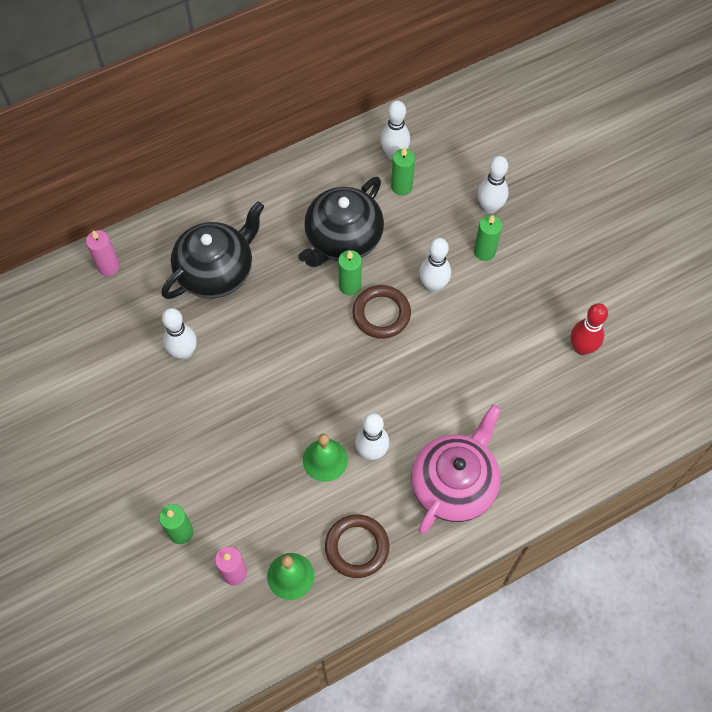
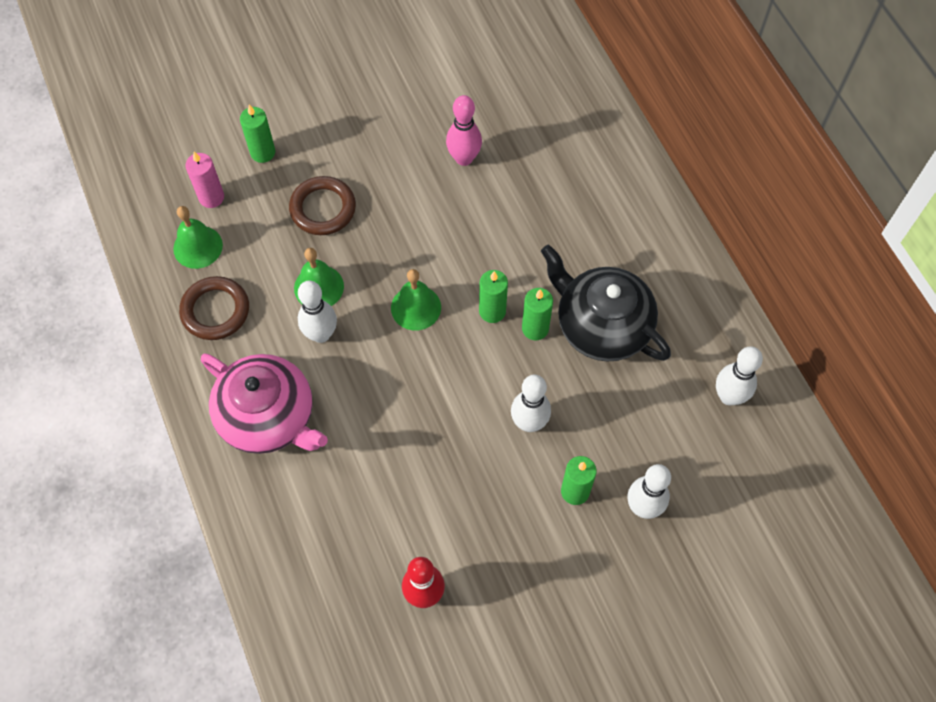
camera: 95 degrees right, 0 degrees up
(109, 266) = (576, 90): pink candle -> none
(184, 352) = (464, 158): white bowling pin -> pink bowling pin
(216, 271) = (564, 191): black teapot -> none
(338, 377) = (416, 307): none -> green bell
(381, 314) = (494, 360): brown ring -> brown ring (323, 208)
(401, 186) = (677, 400): green candle -> green candle (492, 311)

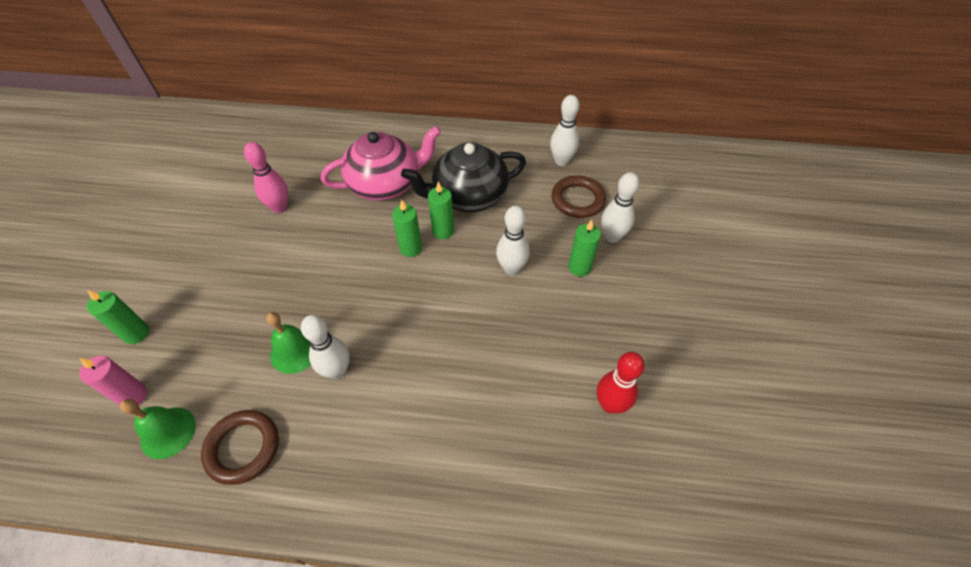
camera: 60 degrees left, 10 degrees down
(268, 417) = (379, 452): pink teapot -> pink teapot (385, 184)
(323, 208) = (230, 314): brown ring -> brown ring (577, 200)
(416, 307) = (369, 293): green bell -> none

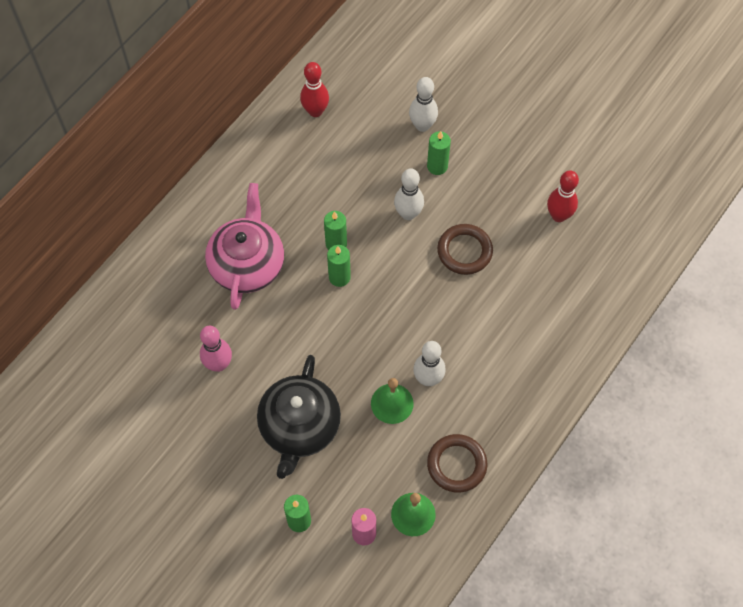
camera: 60 degrees left, 10 degrees up
(468, 196) = (308, 205): black teapot -> black teapot (299, 427)
(561, 161) = (315, 111): white bowling pin -> red bowling pin
(577, 200) = (368, 126): brown ring -> brown ring (464, 251)

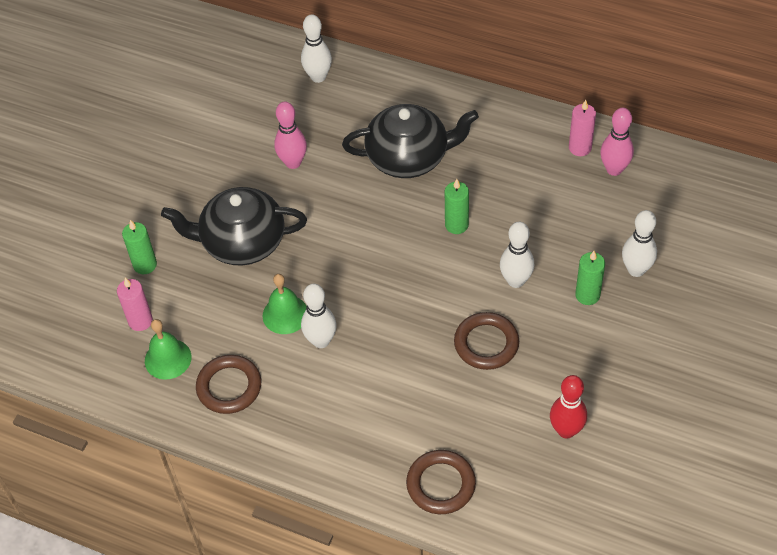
camera: 80 degrees right, 10 degrees down
(118, 321) = (318, 77): none -> white bowling pin
(247, 264) = (409, 157): pink teapot -> black teapot
(283, 129) = (580, 148): none -> pink candle
(315, 111) = (614, 169): red bowling pin -> pink bowling pin
(339, 277) = (418, 237): green candle -> none
(588, 316) = (441, 484): none -> brown ring

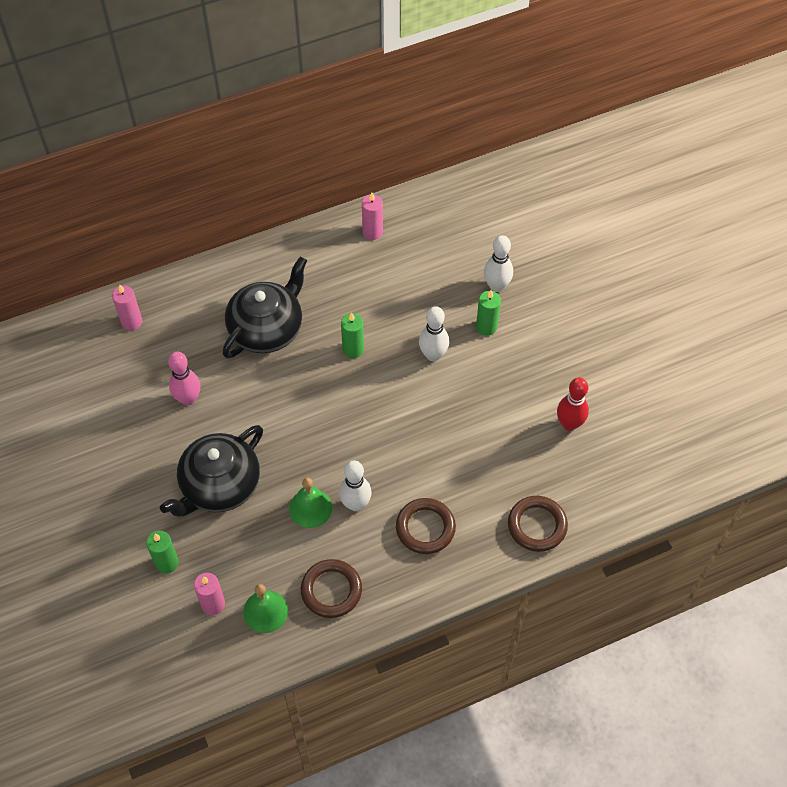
camera: 50 degrees left, 5 degrees up
(318, 77) = (132, 322): white bowling pin -> pink candle
(486, 343) = (462, 412): brown ring -> brown ring (425, 528)
(614, 169) = (410, 229): pink bowling pin -> none

